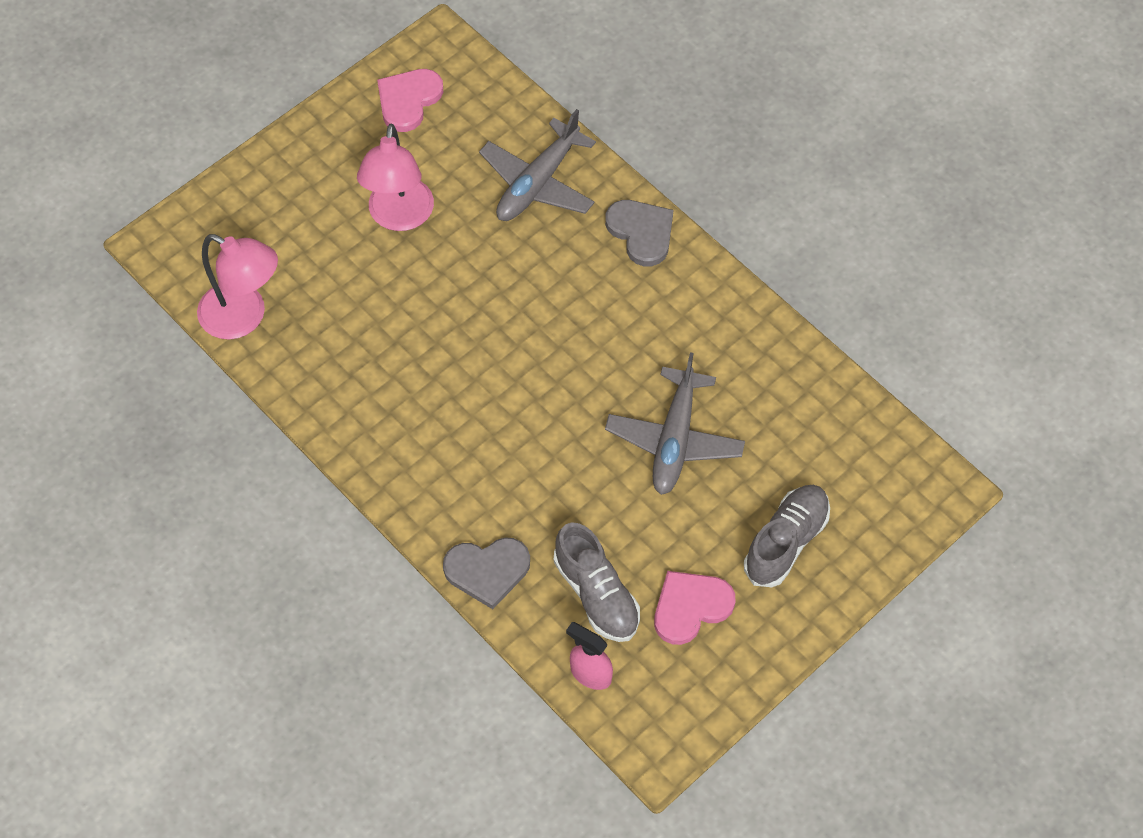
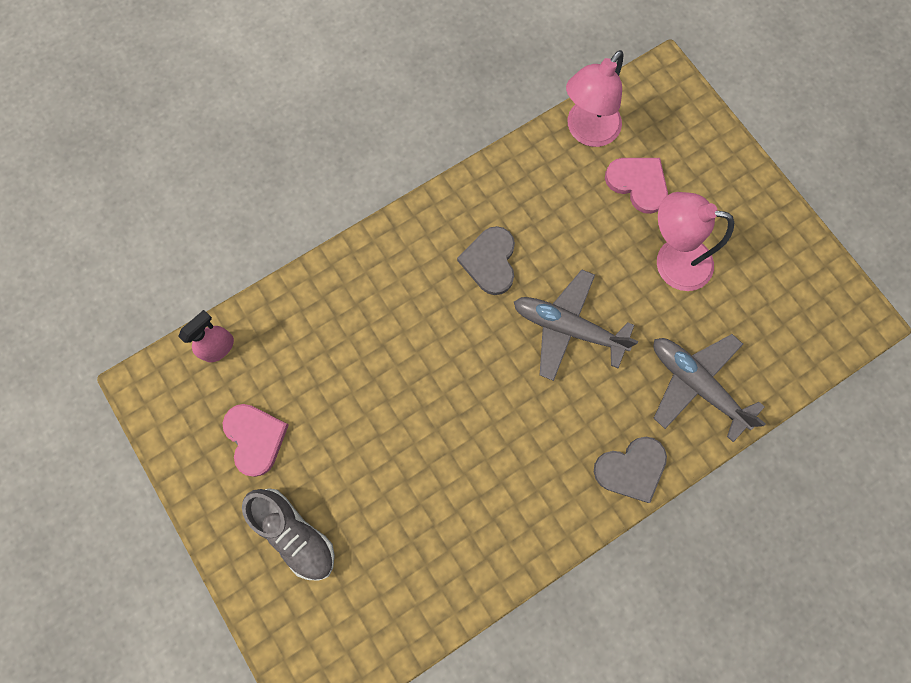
camera: 100 degrees right, 15 degrees up
(408, 100) = (798, 285): pink heart -> pink heart (638, 183)
(487, 571) = (325, 283): grey heart -> grey heart (490, 261)
(596, 594) = (285, 364): grey shoe -> none
(674, 440) = (412, 456): grey plane -> grey plane (567, 327)

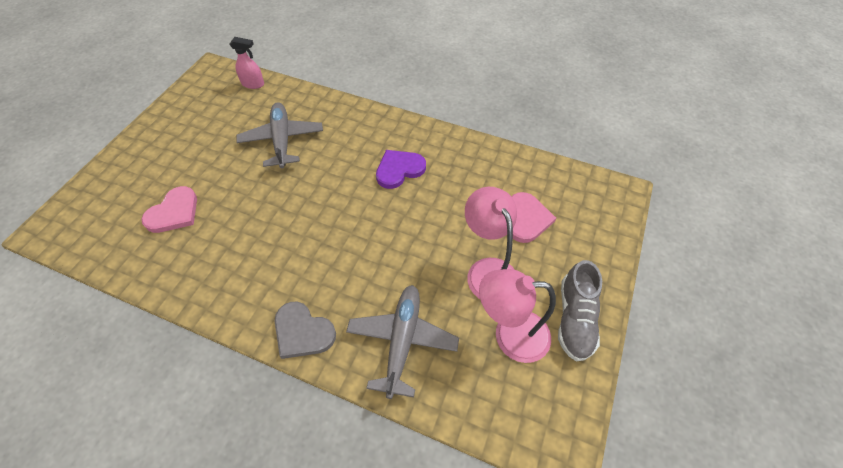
camera: 55 degrees right, 20 degrees down
(255, 438) = (206, 123): pink heart -> pink heart (174, 212)
(294, 533) = (154, 169): grey shoe -> grey shoe (575, 319)
(490, 261) = (399, 169): grey heart -> purple heart
(567, 327) = (385, 234): grey plane -> grey plane (282, 140)
(586, 131) = (535, 172): pink lamp -> pink lamp (510, 335)

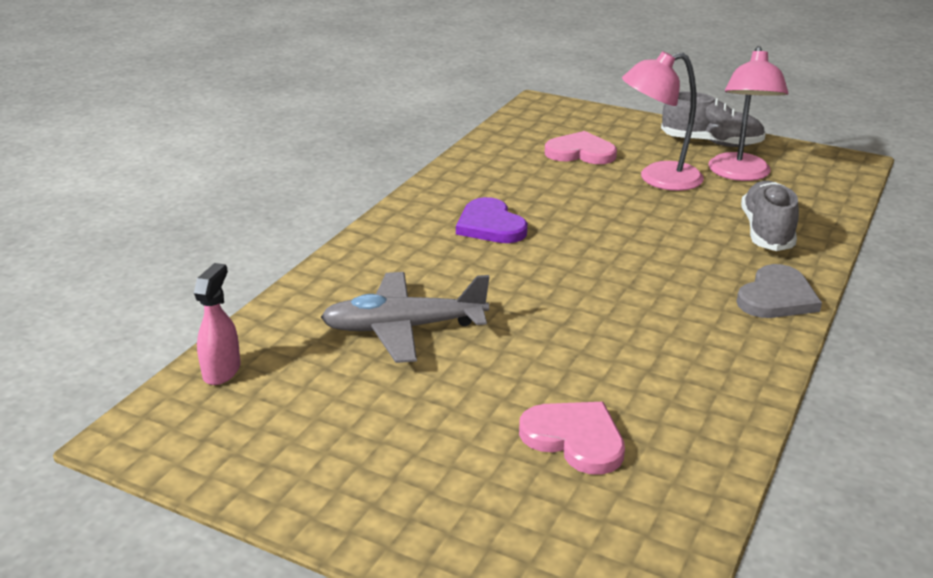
camera: 85 degrees left, 25 degrees down
(402, 341) = (766, 232): grey plane -> grey shoe

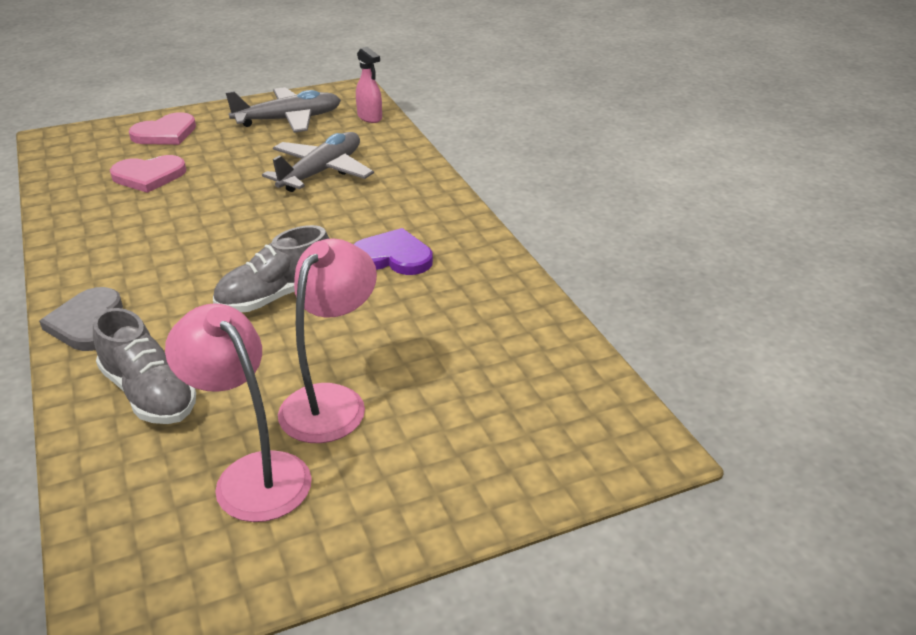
camera: 130 degrees right, 5 degrees up
(298, 431) = (289, 120): none -> grey plane
(580, 152) = (462, 388): pink heart -> pink heart (165, 133)
(711, 143) = (349, 521): grey shoe -> grey shoe (276, 296)

